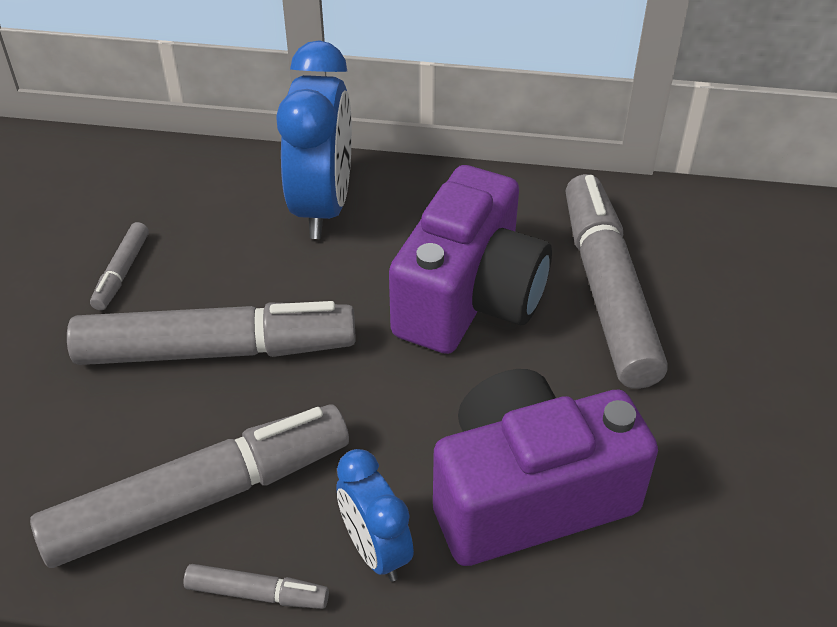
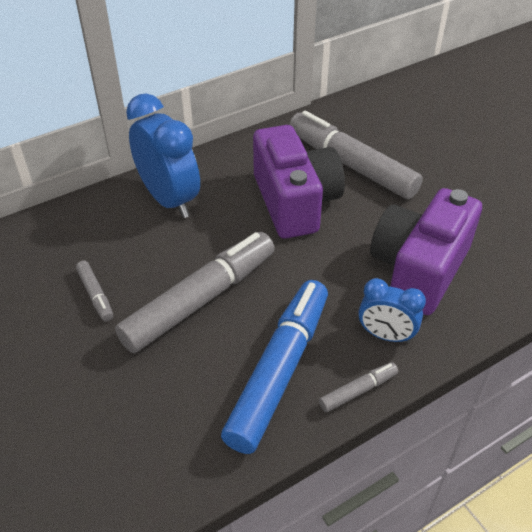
camera: 40 degrees left, 0 degrees up
(199, 498) = (279, 371): grey marker -> blue marker

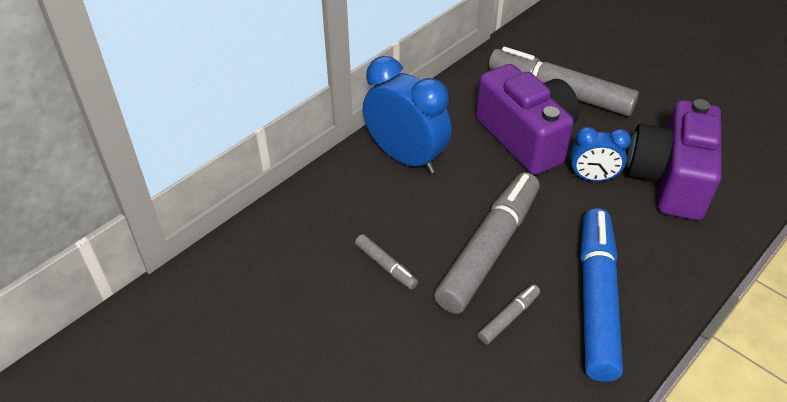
camera: 15 degrees left, 0 degrees up
(358, 391) = (673, 302): grey marker -> grey marker (508, 318)
(386, 335) = (671, 246): blue clock -> blue clock (592, 178)

